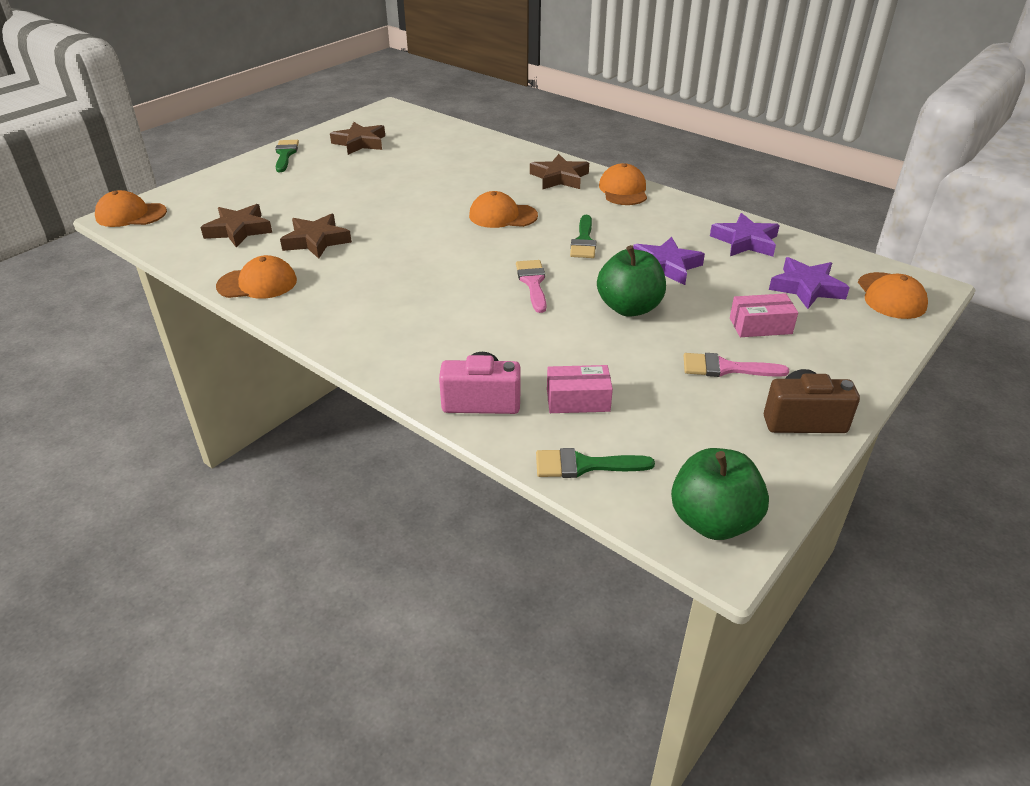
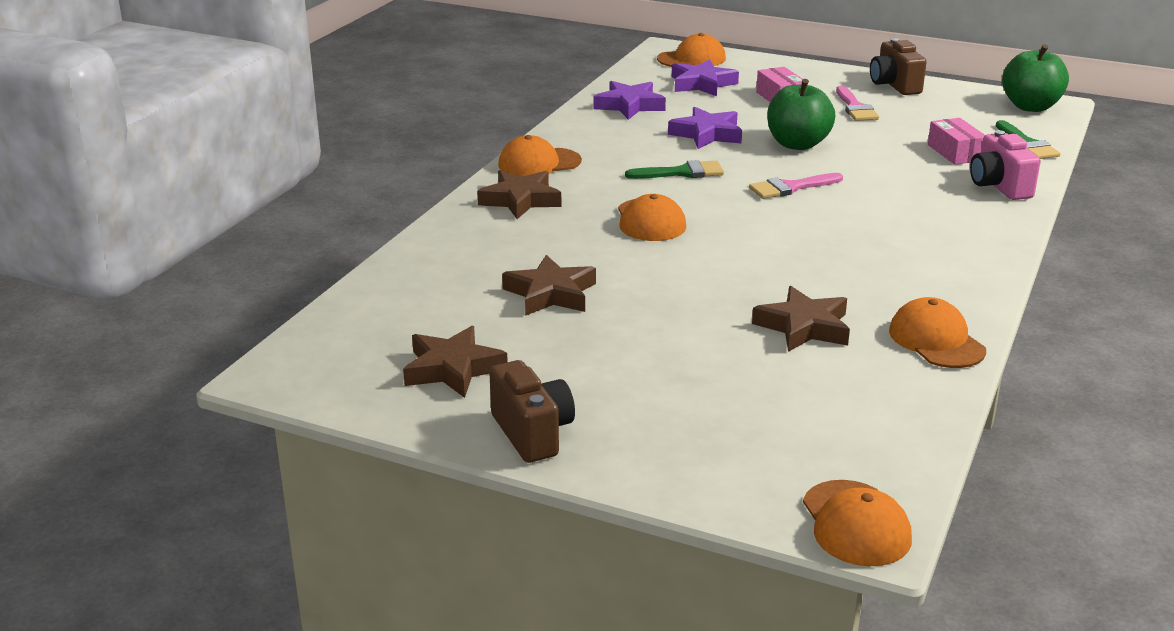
camera: 105 degrees left, 10 degrees down
(239, 230) = (823, 396): brown star -> brown star (551, 293)
(285, 154) = (532, 433): green brush -> brown camera

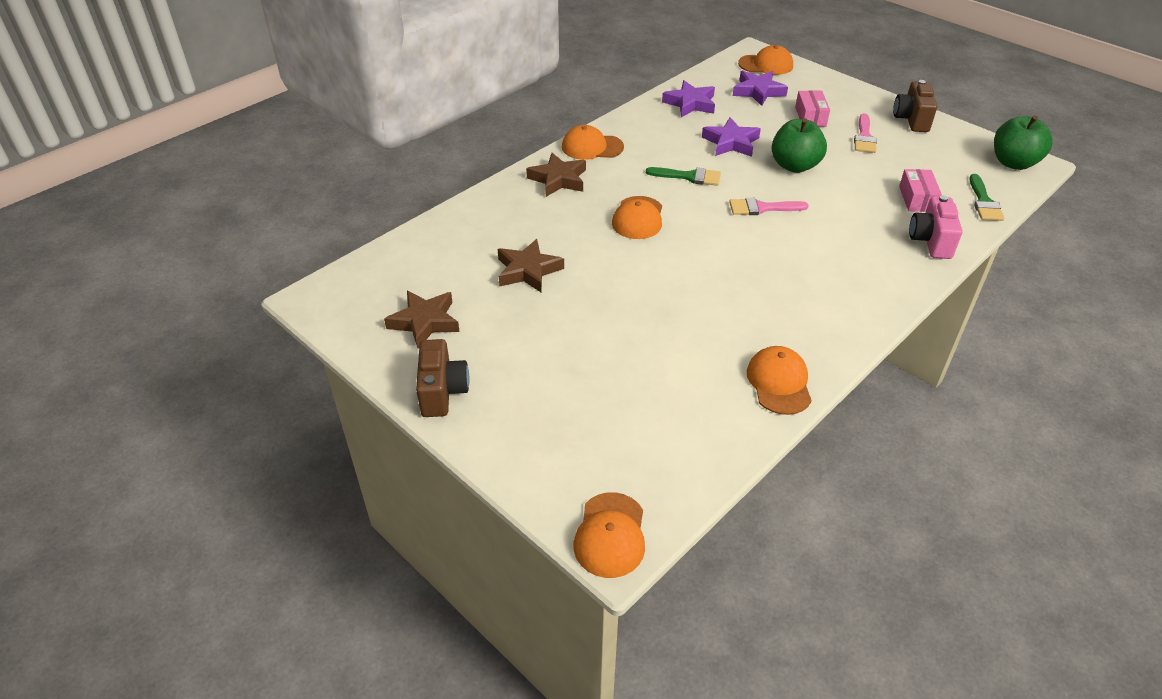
camera: 20 degrees right, 15 degrees up
(804, 327) = (687, 344): brown star -> none

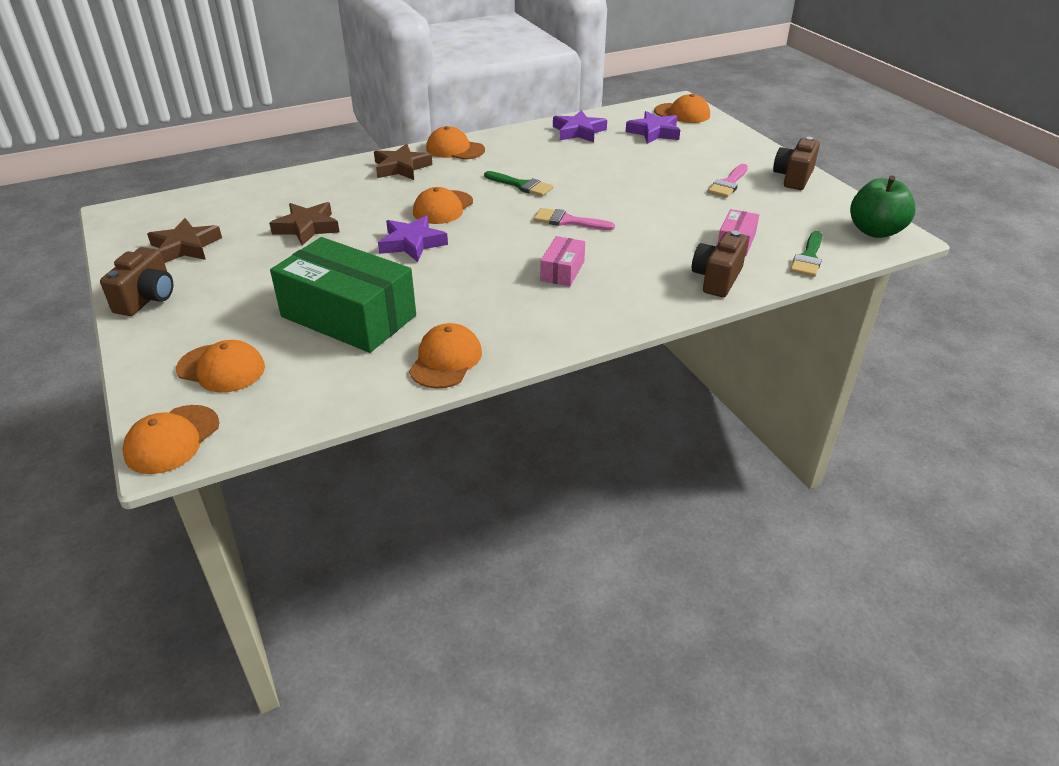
camera: 20 degrees right, 5 degrees down
(587, 448) = (221, 368): none -> orange cap
(654, 360) = (348, 316): none -> green box
(731, 142) = (588, 166): purple star -> purple star (412, 243)
(794, 166) = (633, 194): green apple -> none
(810, 116) = (688, 159): pink box -> pink box (562, 271)
(930, 241) = (717, 279): pink camera -> brown camera

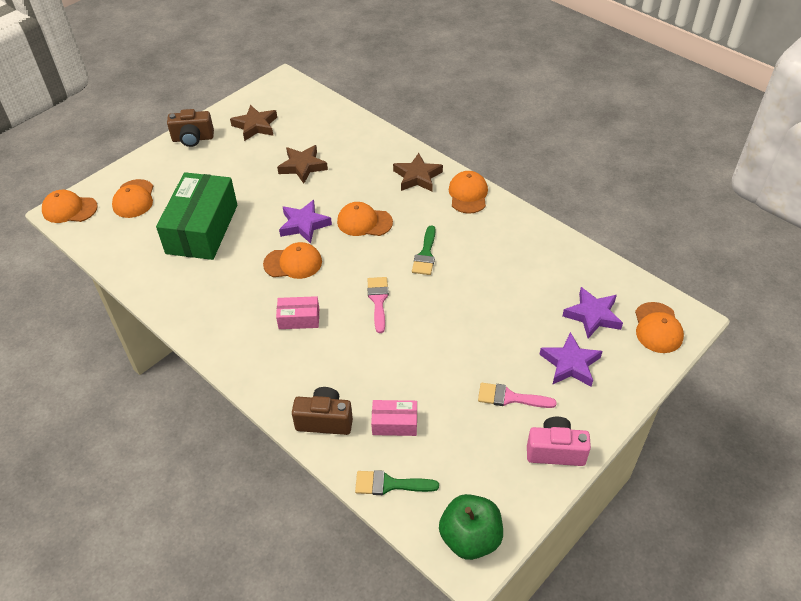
camera: 70 degrees right, 10 degrees up
(446, 360) = (167, 292): orange cap -> orange cap (293, 263)
(578, 131) = (556, 260): purple star -> purple star (570, 364)
(793, 178) = (555, 451): brown camera -> pink camera

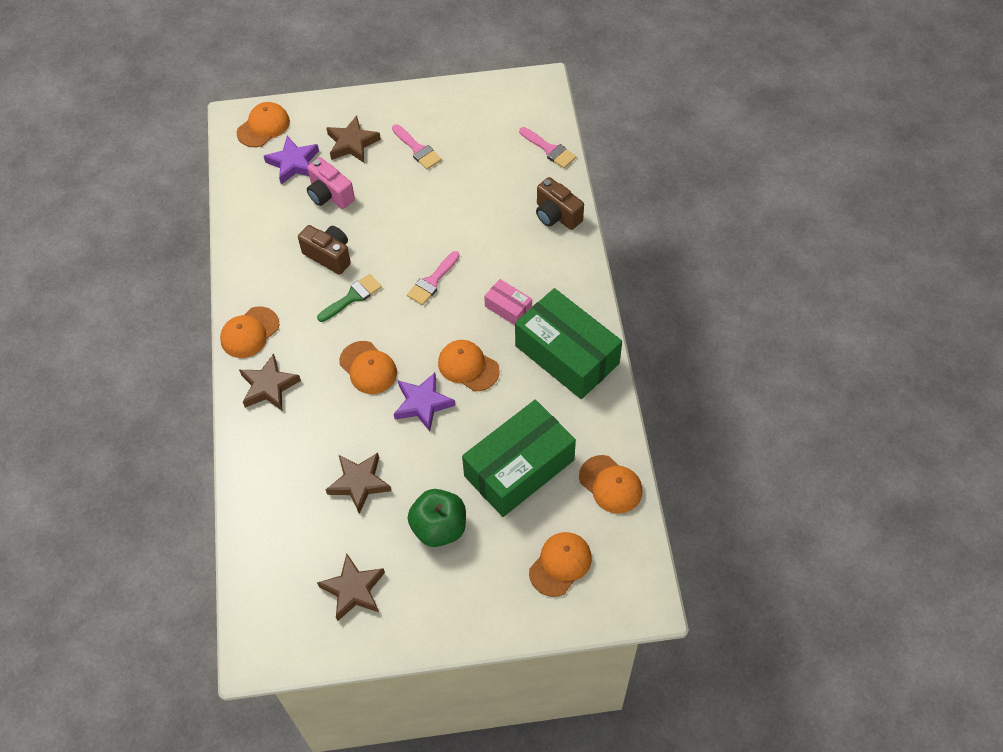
camera: 140 degrees left, 10 degrees up
(69, 209) = (636, 599): orange cap -> orange cap (610, 484)
(193, 139) = (436, 621): brown camera -> brown camera (329, 255)
(222, 314) = (567, 355): none -> green box
(389, 484) = (549, 149): green brush -> pink brush
(394, 423) = (511, 183): pink box -> none
(470, 538) = (529, 93): green apple -> green apple (439, 527)
(555, 451) = (427, 103): pink camera -> pink camera (329, 195)
(570, 364) = (352, 143): purple star -> brown star

